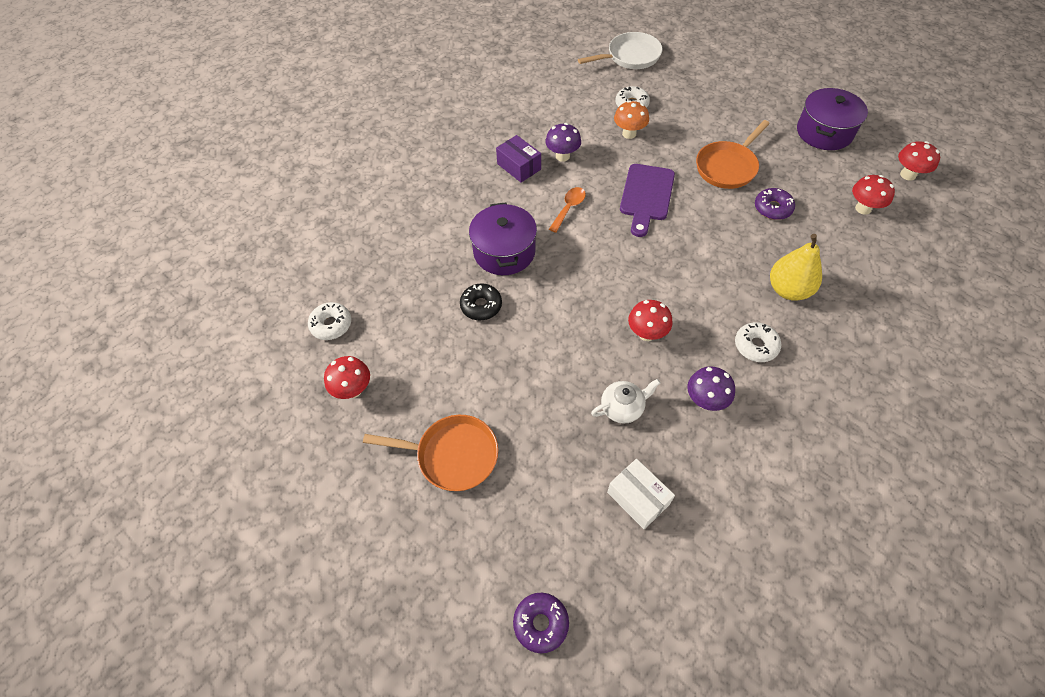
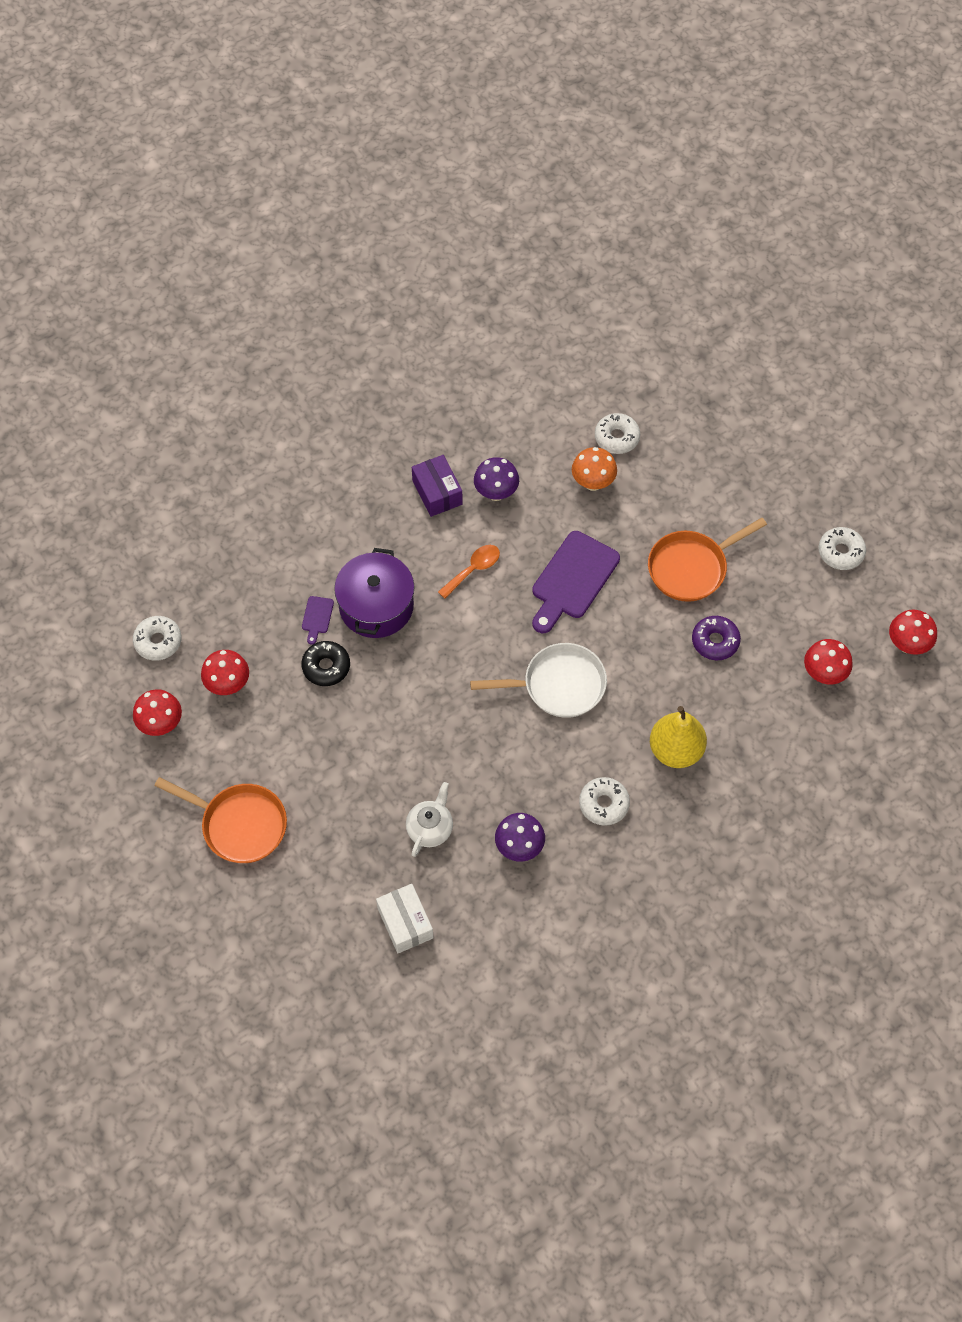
camera: 15 degrees right, 5 degrees up
(459, 272) = (317, 617): none -> purple cutting board
(541, 623) = (267, 1005): purple donut -> none
(622, 408) = (430, 828): white teapot -> white teapot turned 60 degrees counterclockwise
(630, 57) = (651, 358): white pan -> white pan (558, 685)
(646, 333) = (492, 754): red mushroom -> red mushroom (228, 684)
(824, 132) = (840, 552): purple pot -> white donut

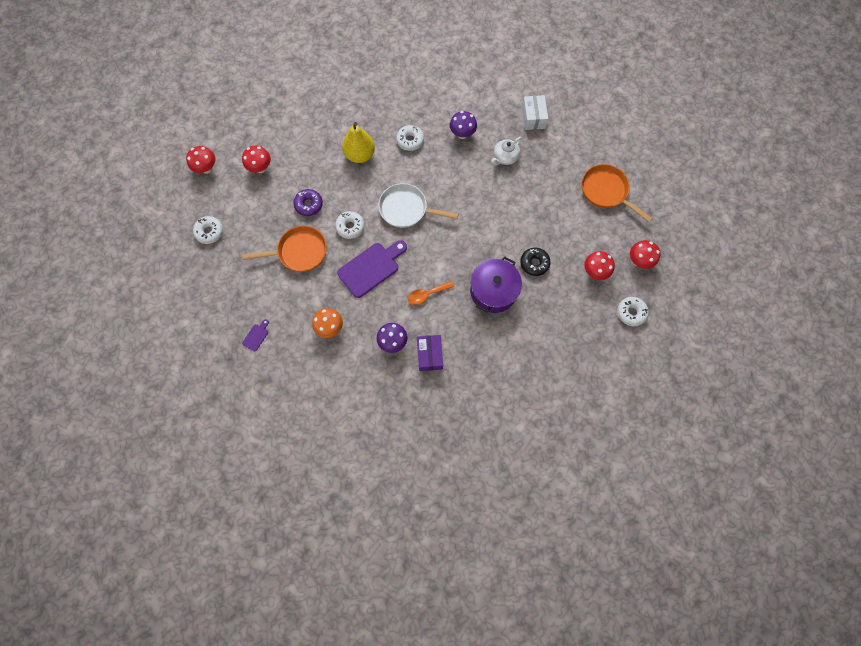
camera: 160 degrees left, 10 degrees up
(317, 617) = (531, 296): purple cutting board -> purple cutting board (256, 336)
(616, 438) = (300, 354): white donut -> white donut (350, 227)

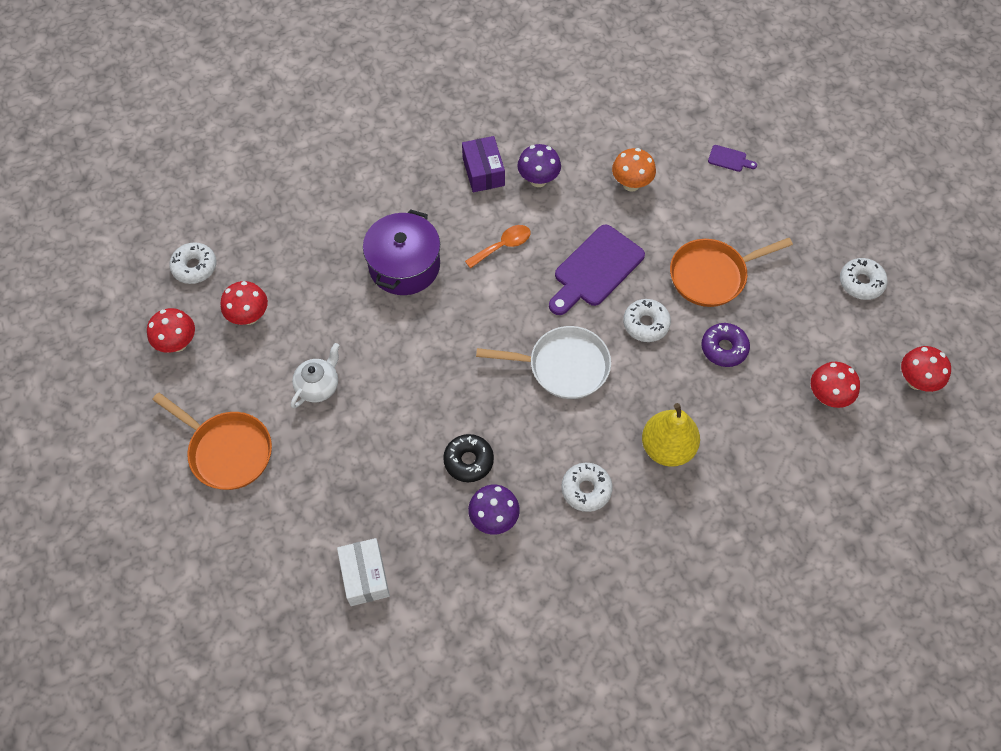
camera: 170 degrees right, 10 degrees down
(256, 336) = (729, 159): purple cutting board -> purple cutting board turned 90 degrees counterclockwise
(505, 157) = (410, 485): white teapot -> white teapot (318, 386)
(534, 263) = (345, 314): black donut -> black donut (468, 461)

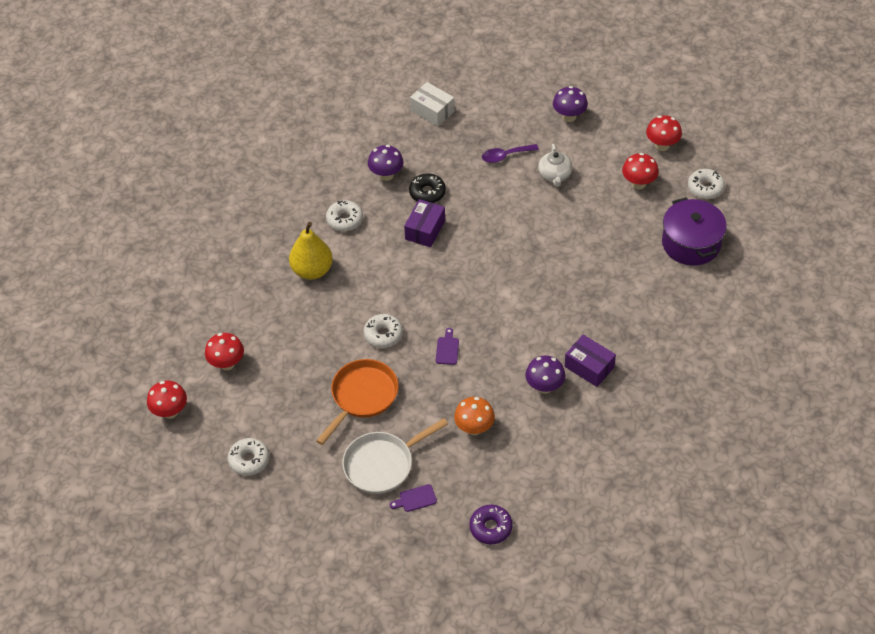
camera: 145 degrees right, 10 degrees down
(227, 451) = (569, 116): orange pan -> purple mushroom
(344, 448) = (505, 156): none -> purple spoon
(404, 265) = (576, 271): purple pot -> purple pot (691, 243)
(503, 246) = (524, 324): orange spoon -> none
(510, 414) = (425, 230): none -> purple box
(563, 366) = (416, 276): white pan -> white pan (382, 464)
(595, 269) = (447, 349): purple cutting board -> purple cutting board, size x0.44
(724, 348) = (318, 351): purple donut -> purple donut (490, 527)

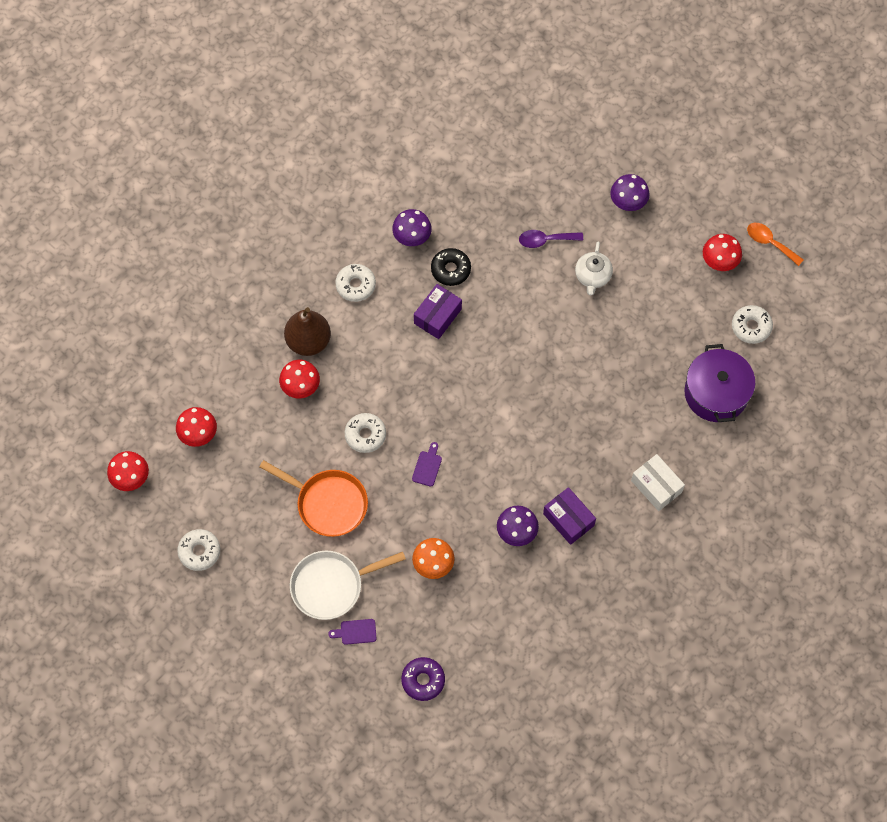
camera: 10 degrees right, 15 degrees up
(312, 270) = (308, 341): yellow pear -> brown pear
(362, 396) = (328, 503): orange pan -> orange pan turned 75 degrees clockwise
(432, 111) = (480, 165): white box -> white box (656, 486)
(638, 183) = (680, 306): red mushroom -> red mushroom (301, 387)
(701, 123) = (770, 243): none -> orange spoon

